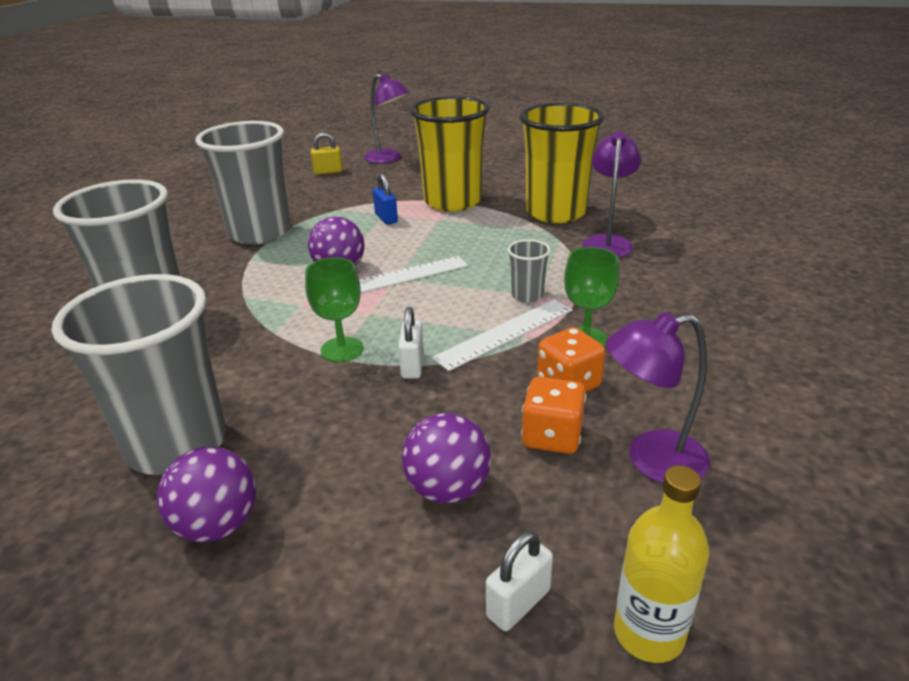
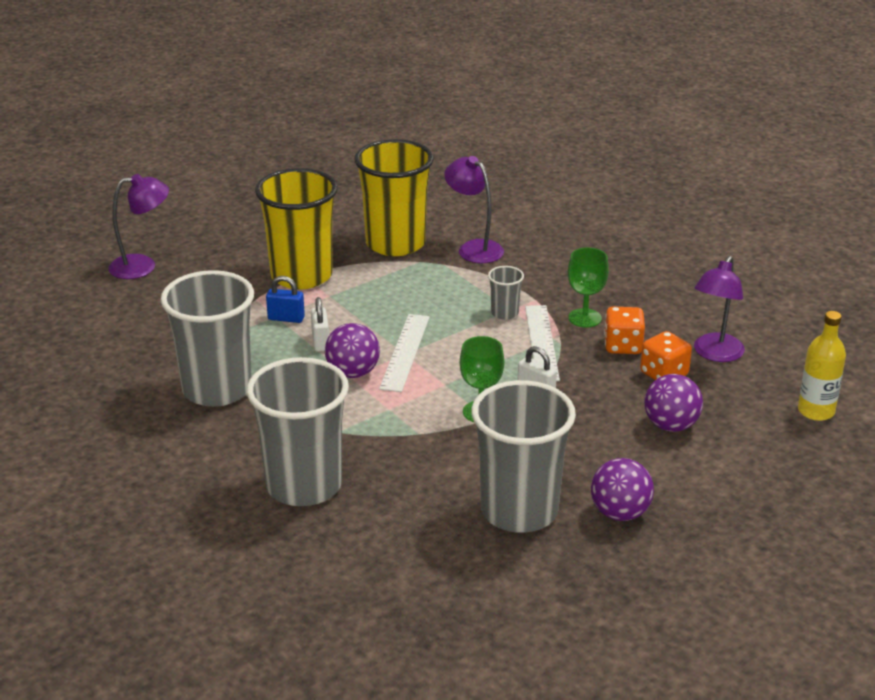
camera: 55 degrees left, 0 degrees up
(328, 172) = (120, 309): yellow padlock -> none
(518, 603) = (769, 437): white padlock -> white padlock (320, 342)

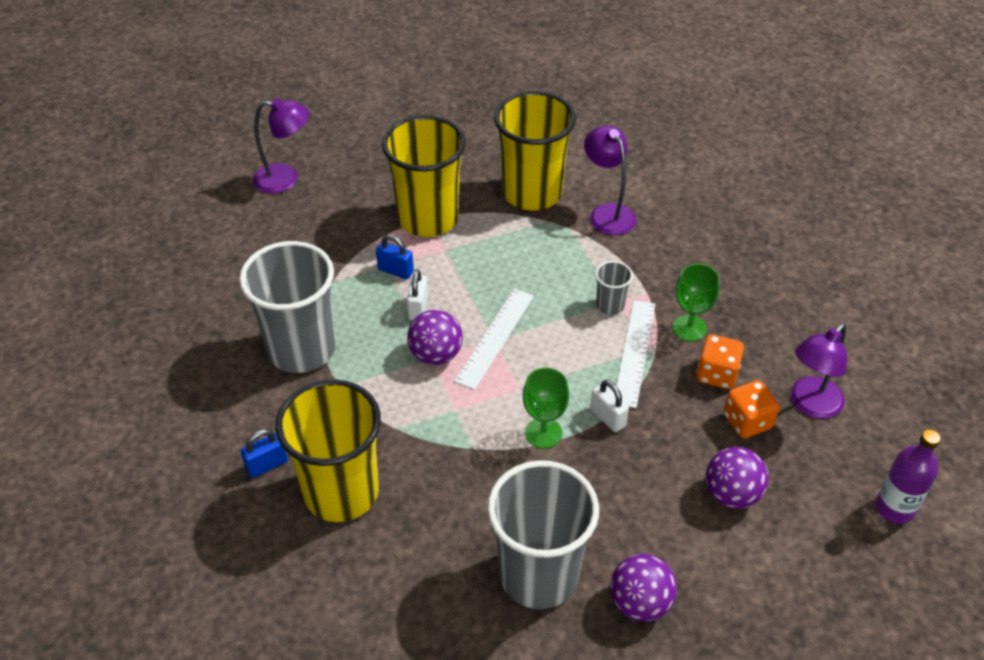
camera: 15 degrees right, 15 degrees up
(220, 478) = (267, 465): none -> blue padlock
(304, 485) = (341, 492): grey cup -> yellow cup
(816, 411) = (894, 508): yellow bottle -> purple bottle

